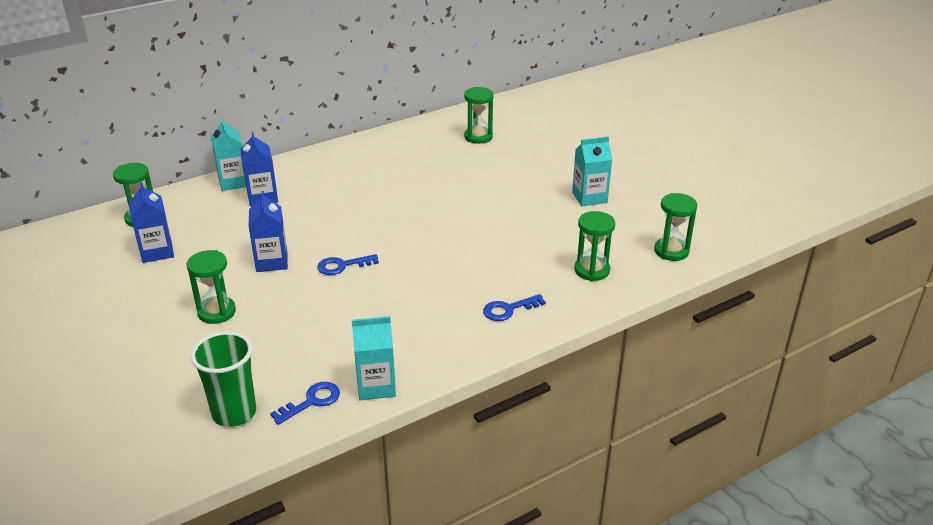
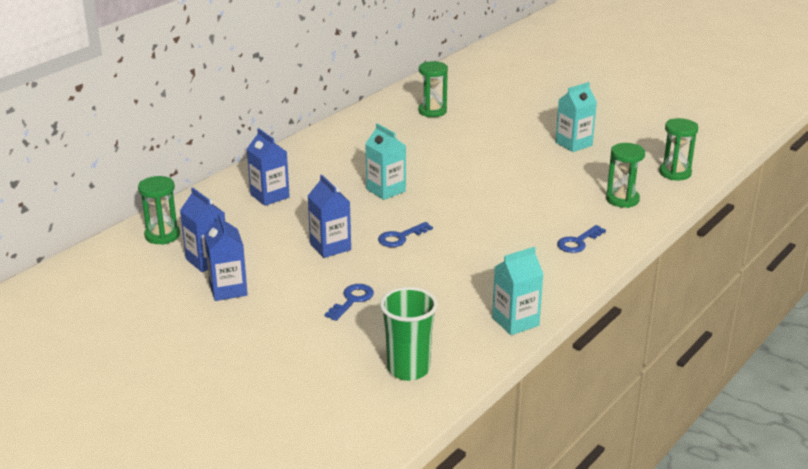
camera: 20 degrees left, 5 degrees down
(149, 286) = (228, 289): none -> blue carton
(216, 312) = (316, 297): green hourglass -> none
(233, 182) = (227, 188): turquoise carton -> turquoise carton (386, 190)
(312, 401) = (470, 345): blue key -> blue key (352, 300)

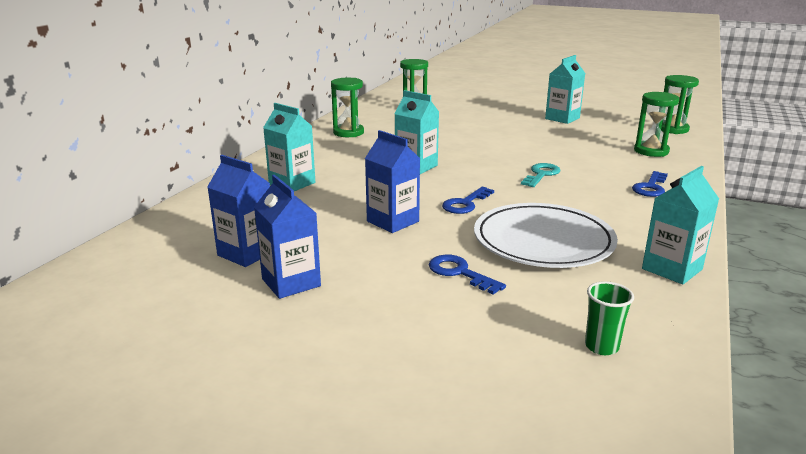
camera: 15 degrees left, 5 degrees down
(162, 235) = (176, 234): green hourglass -> green hourglass (348, 132)
(270, 196) = (292, 183): blue carton -> turquoise carton
(352, 300) = (460, 273): blue key -> blue key turned 60 degrees counterclockwise
(408, 369) = (601, 346): green cup -> green cup, size x0.54
(436, 282) = (543, 241): none -> white plate
(491, 214) = (541, 175): none -> turquoise key

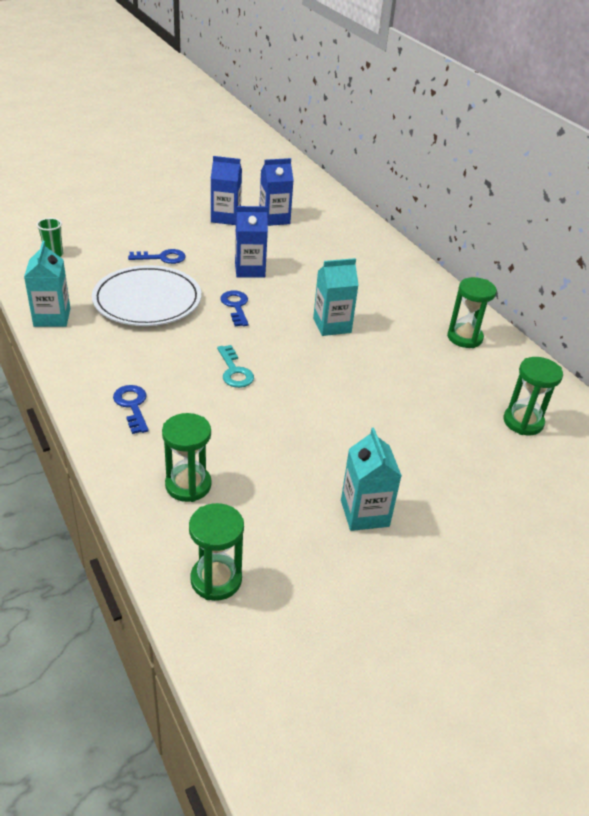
camera: 125 degrees right, 15 degrees up
(292, 183) = (361, 265): turquoise carton -> none

